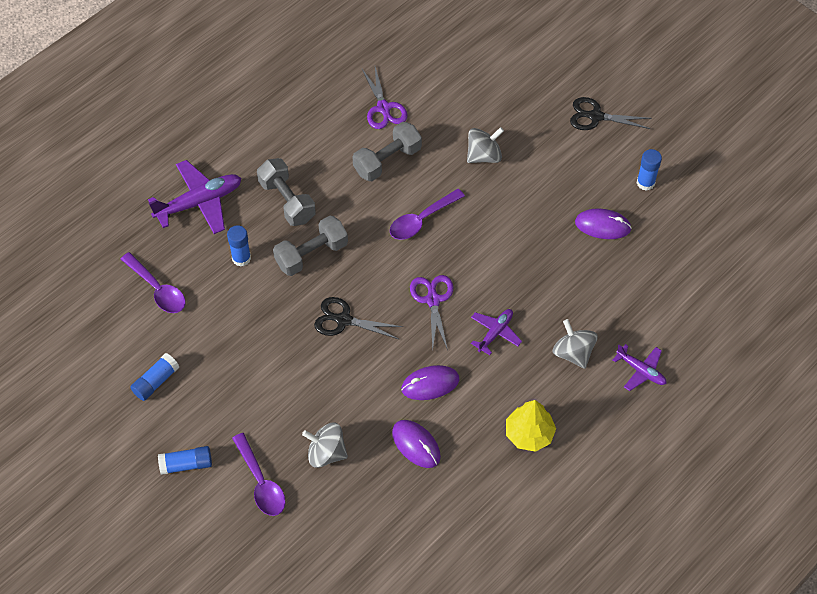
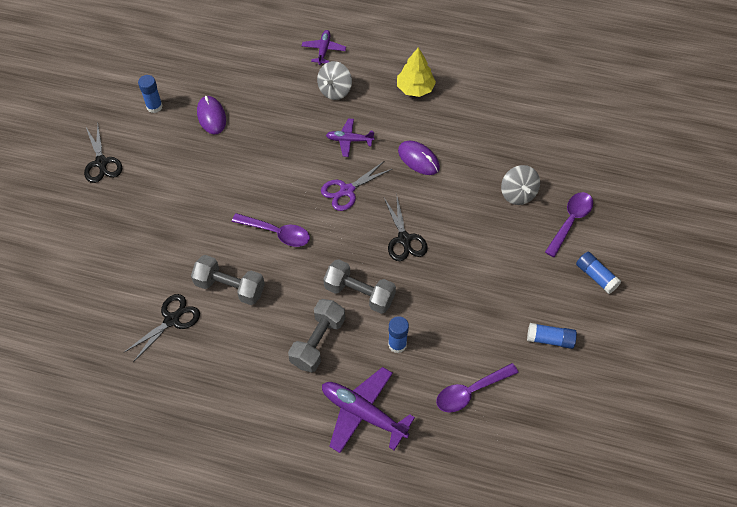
camera: 120 degrees left, 0 degrees up
(158, 289) = (470, 392): purple spoon -> purple spoon turned 135 degrees counterclockwise
(383, 108) = (172, 320): purple scissors -> black scissors
(416, 445) = (471, 145): purple mouse -> none
(484, 156) = (185, 220): grey spinning top -> none

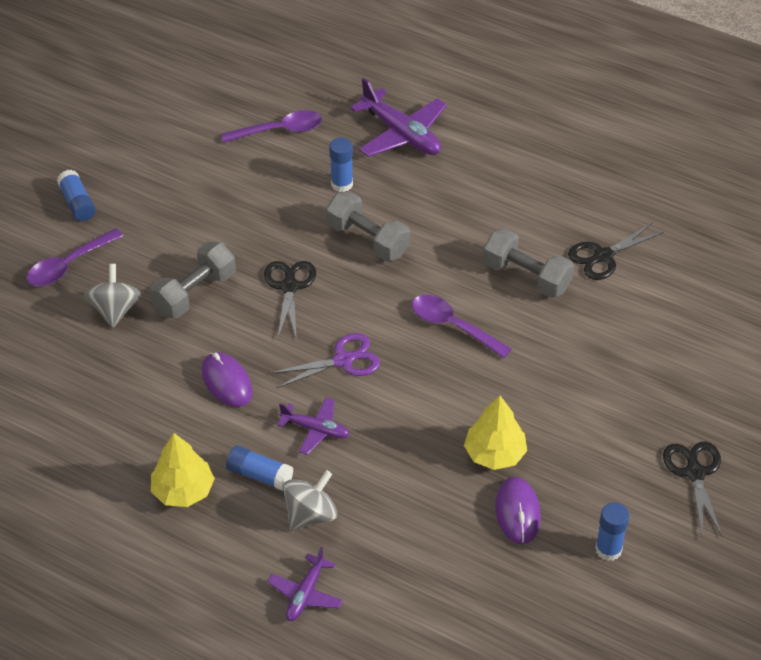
camera: 165 degrees left, 10 degrees down
(231, 148) = (495, 454): none -> yellow tree
(318, 342) = (432, 203): grey dumbbell -> grey dumbbell (195, 293)
(550, 339) = (168, 157): blue glue stick -> blue glue stick (260, 475)

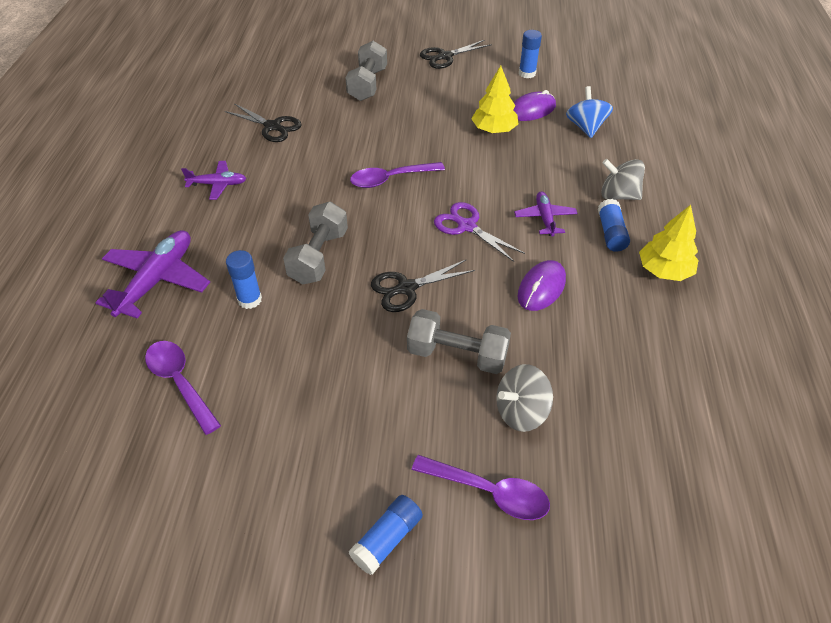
camera: 115 degrees left, 0 degrees up
(305, 594) = (678, 177): purple plane -> purple plane (218, 184)
(451, 552) = (586, 127): none -> blue spinning top
(453, 326) = (390, 179): purple spoon -> purple spoon turned 60 degrees clockwise
(526, 276) = (315, 157): grey dumbbell -> grey dumbbell (368, 84)

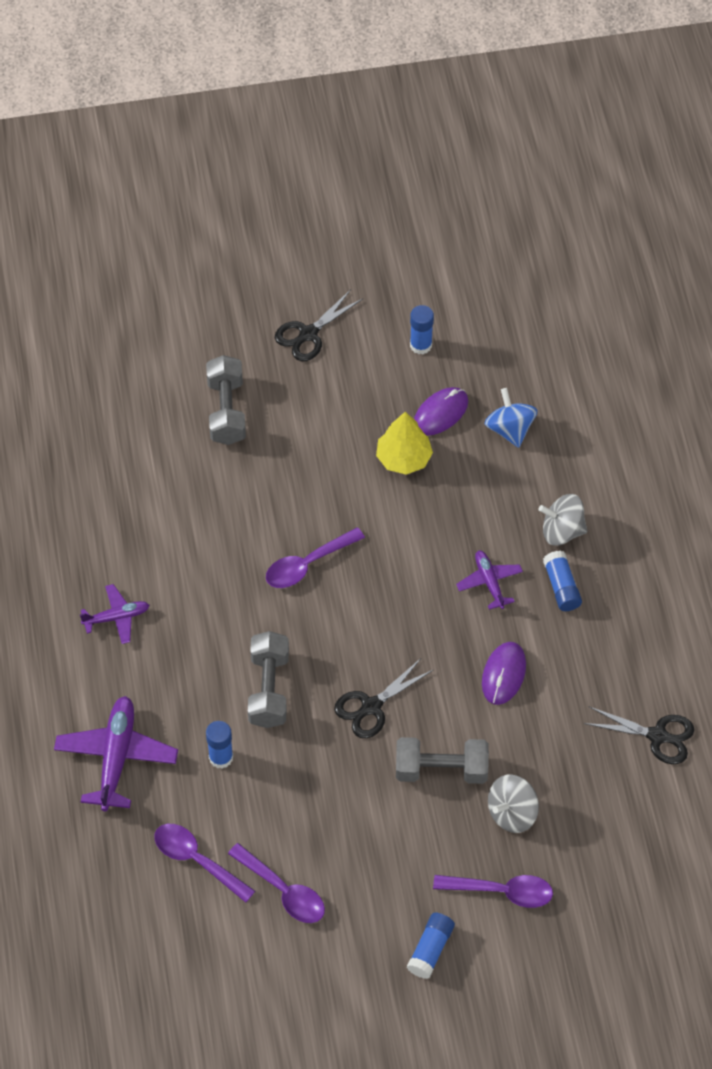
camera: 15 degrees left, 10 degrees up
(251, 433) = (283, 891): none -> purple spoon
(272, 126) = (139, 512): black scissors -> black scissors (657, 736)
(467, 226) = (410, 613): purple scissors -> none
(664, 270) = (620, 624): yellow tree -> none

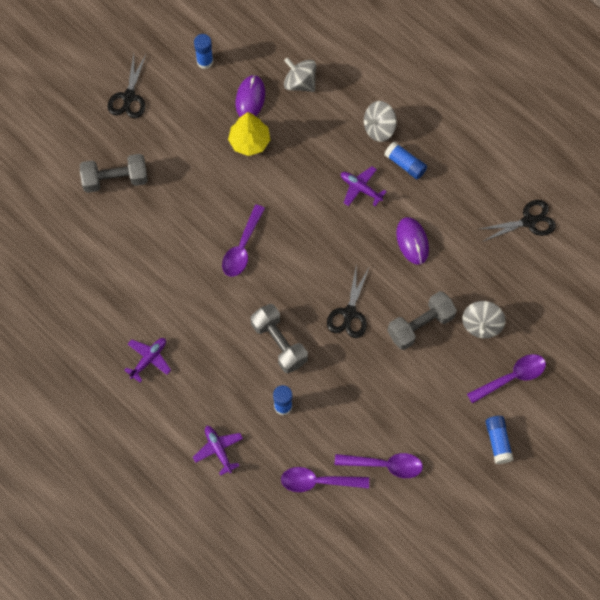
camera: 35 degrees left, 10 degrees up
(116, 757) = (218, 450): purple plane -> purple plane, size x0.57
(226, 411) = (115, 179): grey dumbbell -> grey dumbbell turned 60 degrees counterclockwise
(510, 429) = (300, 83): blue spinning top -> grey spinning top

